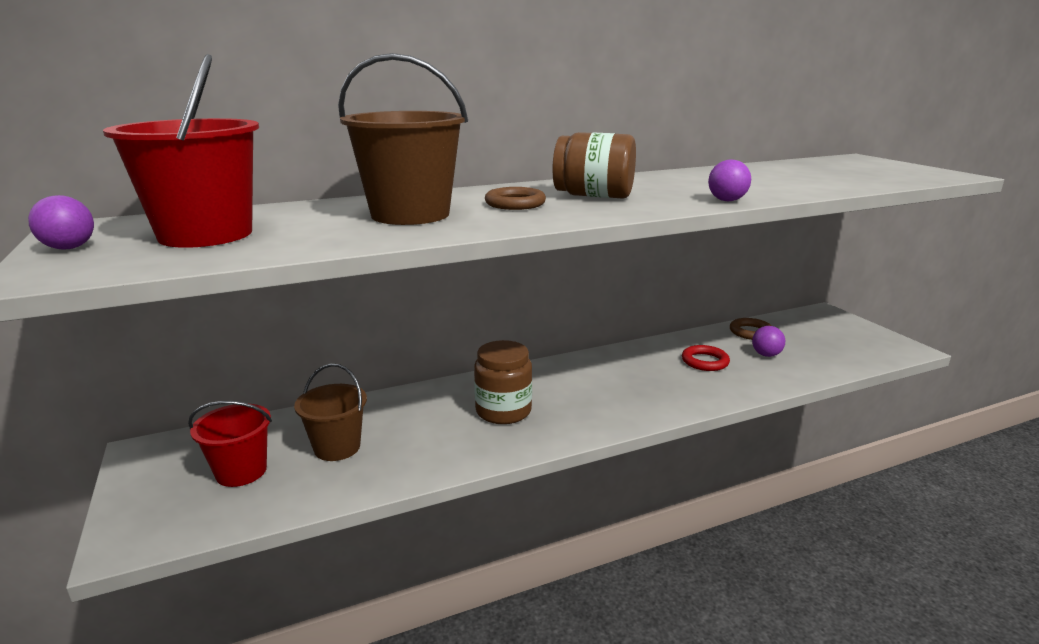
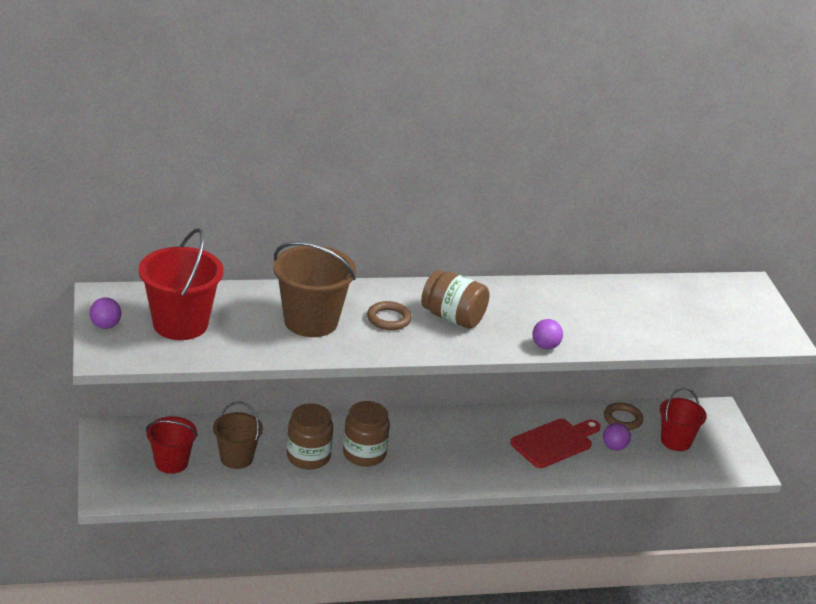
camera: 10 degrees right, 10 degrees up
(434, 427) = (308, 457): none -> brown jar
(705, 361) = (555, 442): red ring -> red cutting board
(817, 340) = (676, 441): none -> red bucket

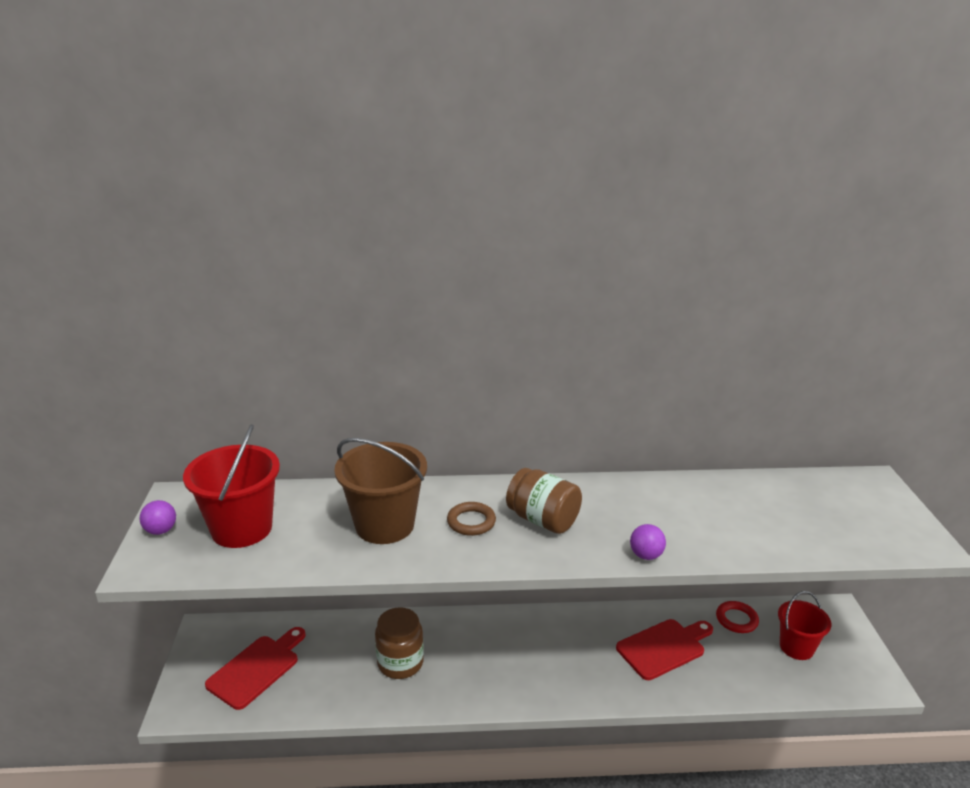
camera: 10 degrees right, 5 degrees down
(171, 463) = (257, 668): red bucket -> red cutting board
(236, 458) = (325, 664): brown bucket -> none
(364, 454) = (460, 660): brown jar -> none
(614, 447) = (729, 654): purple ball -> none
(622, 419) = (736, 619): brown ring -> red ring

